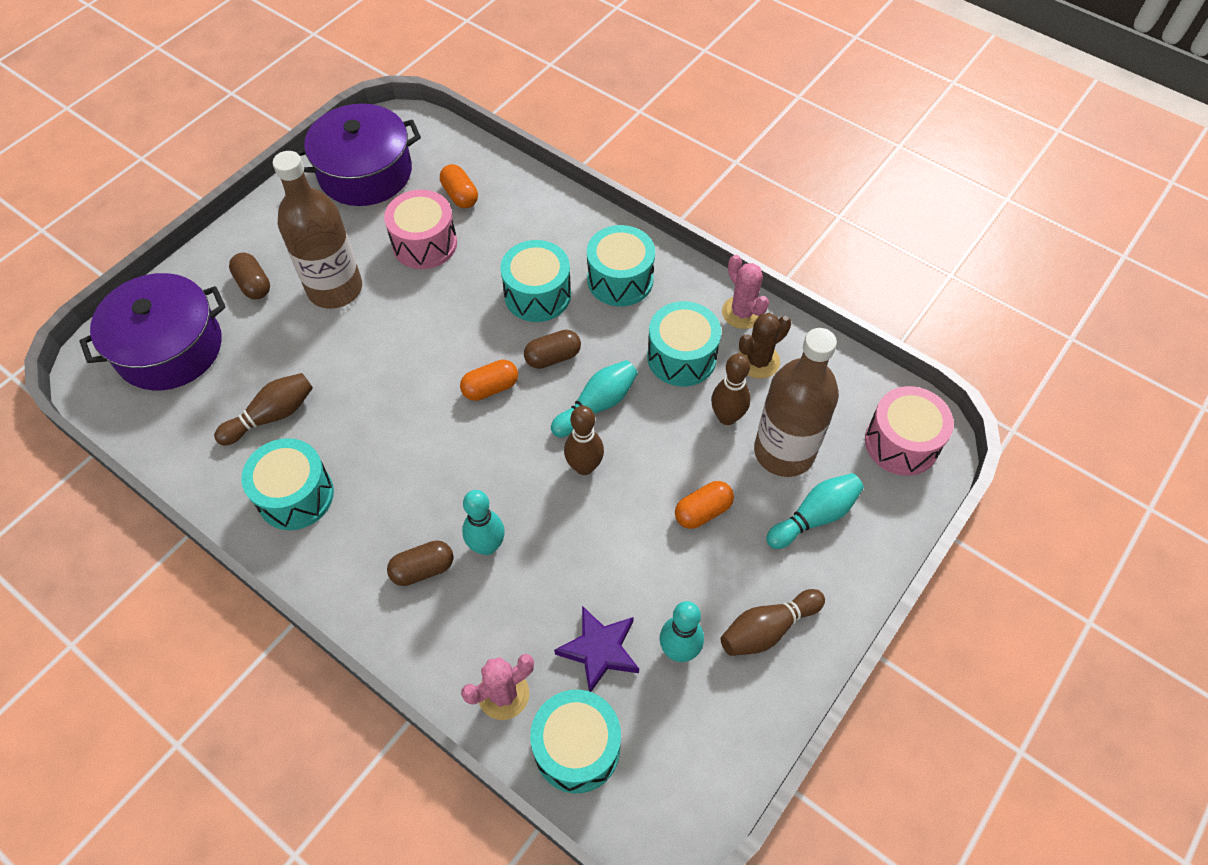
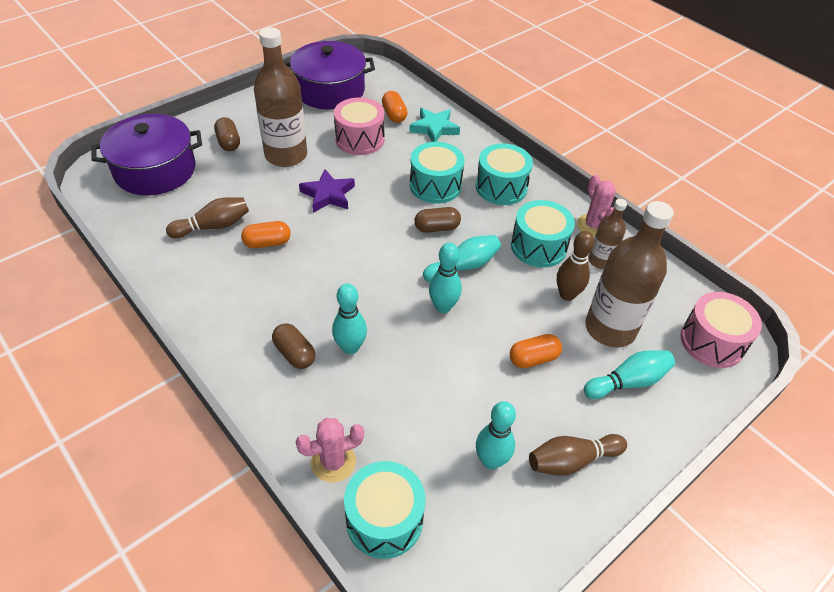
camera: 10 degrees right, 10 degrees down
(295, 495) = (213, 282): turquoise drum -> none
(423, 569) = (294, 354): brown capsule -> brown capsule turned 60 degrees clockwise
(490, 388) = (383, 239): orange capsule -> orange capsule (267, 243)
(517, 206) = (434, 128): none -> turquoise star
(584, 466) = (443, 307): brown bowling pin -> turquoise bowling pin
(599, 650) = (423, 445): purple star -> purple star (328, 195)
(758, 361) = (600, 261): brown cactus -> brown bottle

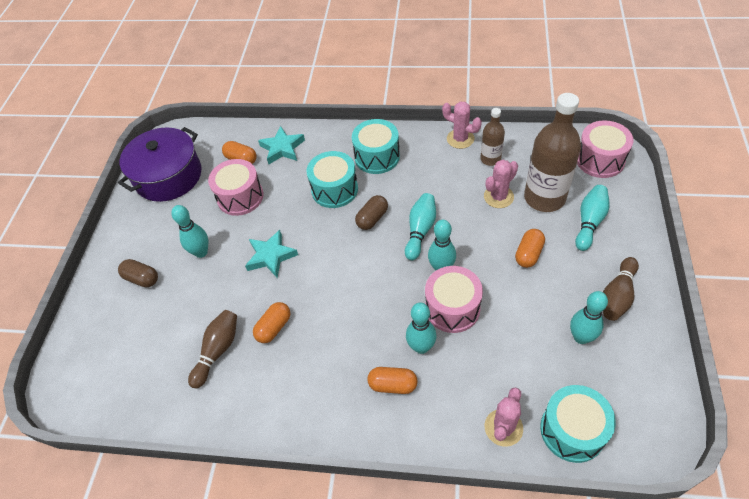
camera: 35 degrees left, 5 degrees up
(155, 170) = (110, 349): purple pot -> none
(286, 155) = (201, 252): brown bottle -> turquoise bowling pin
(294, 354) = (393, 385): brown capsule -> orange capsule
(328, 195) = (271, 256): purple star -> turquoise star
(412, 342) = (452, 308): none -> pink drum
(538, 246) = (446, 179): turquoise drum -> none
(567, 295) = (498, 197): brown bowling pin -> pink cactus

